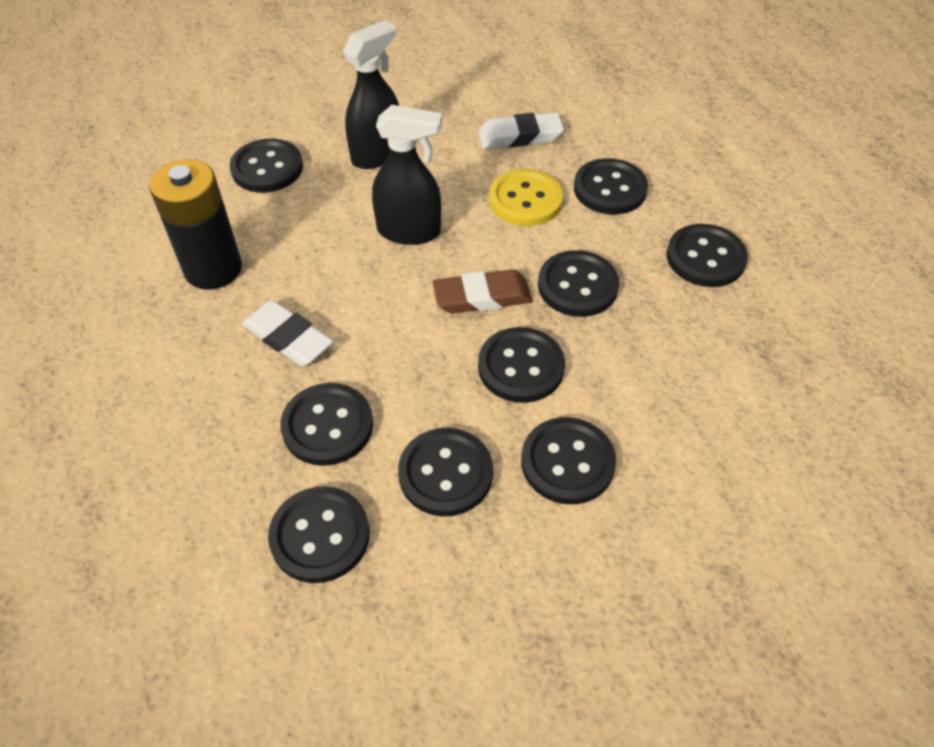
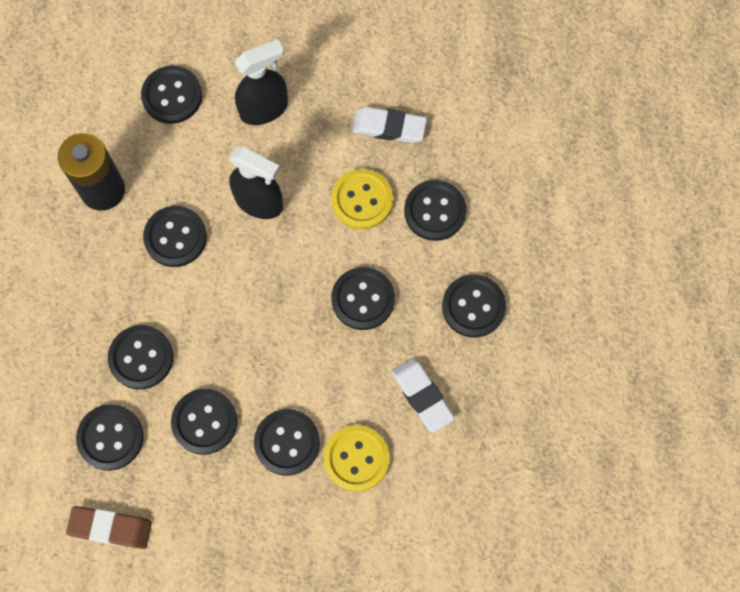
camera: 20 degrees right, 20 degrees up
(288, 338) = (137, 273): white eraser -> white eraser (422, 396)
(482, 297) = (288, 285): brown eraser -> brown eraser (110, 528)
(521, 367) = (289, 356): black button -> black button (175, 237)
(666, 451) = (356, 458): none -> yellow button

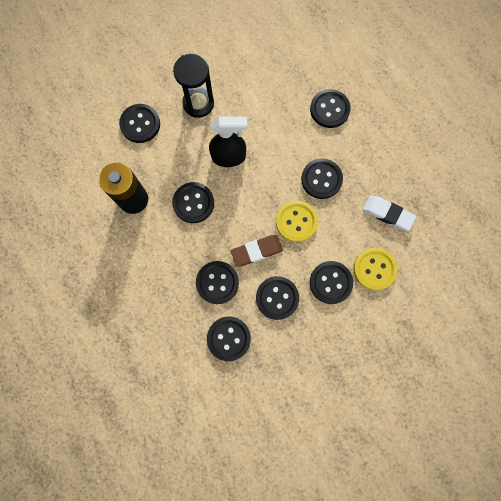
camera: 30 degrees left, 5 degrees up
(110, 528) = (262, 390): brown eraser -> brown eraser (257, 251)
(264, 109) = (198, 103): black spray bottle -> black hourglass
(362, 200) = (286, 125): yellow button -> yellow button (296, 221)
(389, 127) = (275, 77): white eraser -> none
(473, 306) = (383, 150): black button -> none

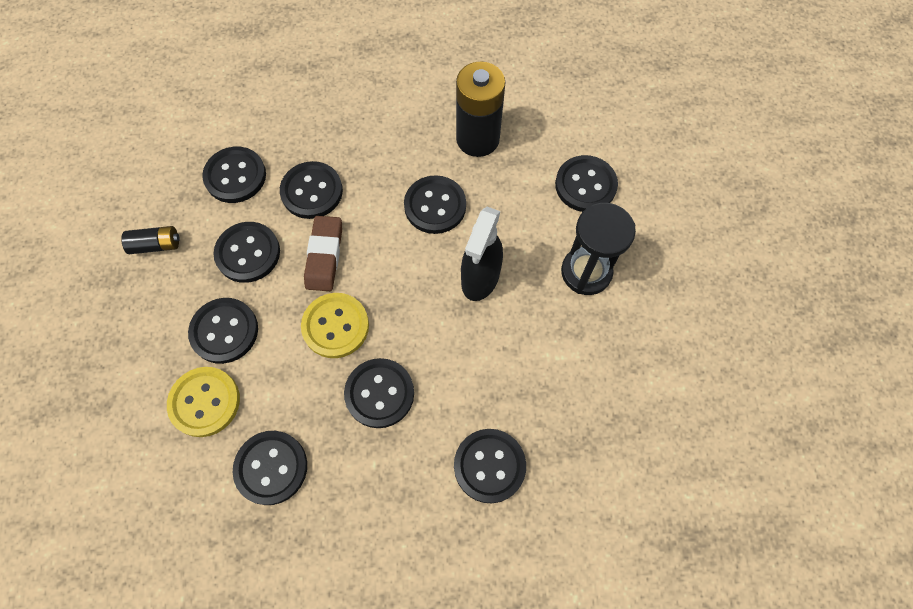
camera: 115 degrees right, 10 degrees down
(299, 359) = (156, 245): none -> black battery
(387, 214) = (271, 468): white eraser -> black button

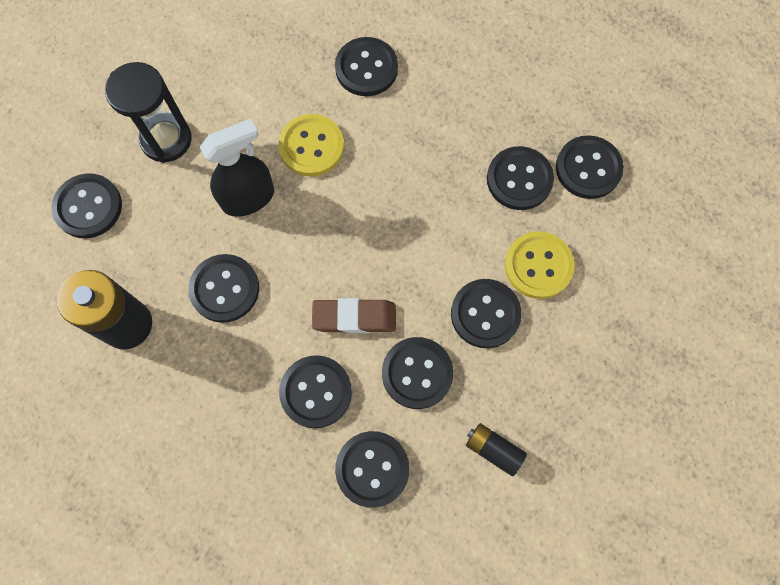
camera: 140 degrees left, 5 degrees up
(324, 256) = (354, 317): brown eraser -> brown eraser turned 45 degrees clockwise
(335, 326) = (393, 248): yellow button -> yellow button (311, 146)
(379, 393) = (401, 171): black button -> black button (588, 168)

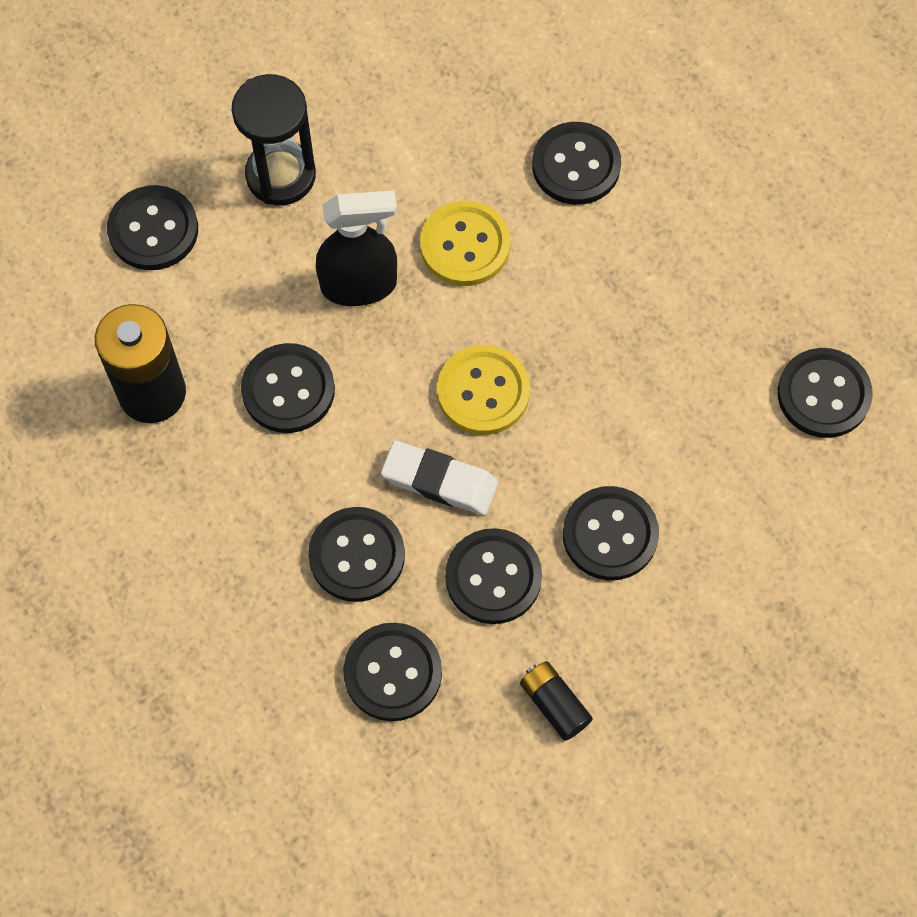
camera: 20 degrees right, 5 degrees down
(354, 317) = (439, 481): brown eraser -> white eraser
(519, 179) = (724, 378): black button -> none
(538, 266) = (704, 497): yellow button -> yellow button (483, 391)

